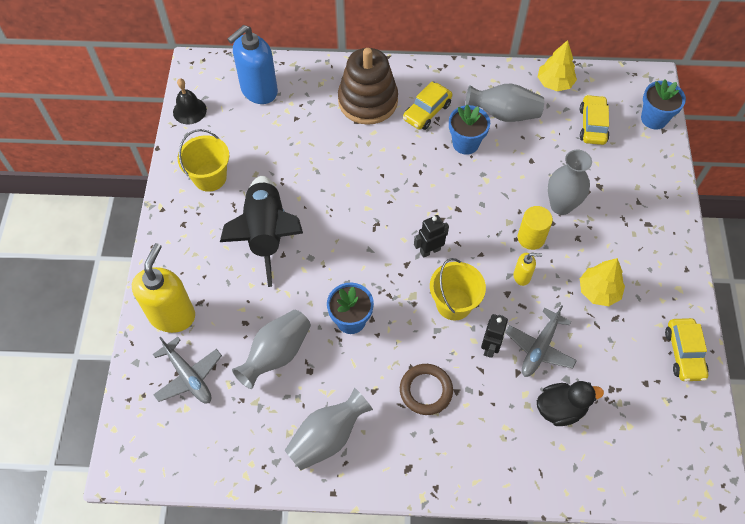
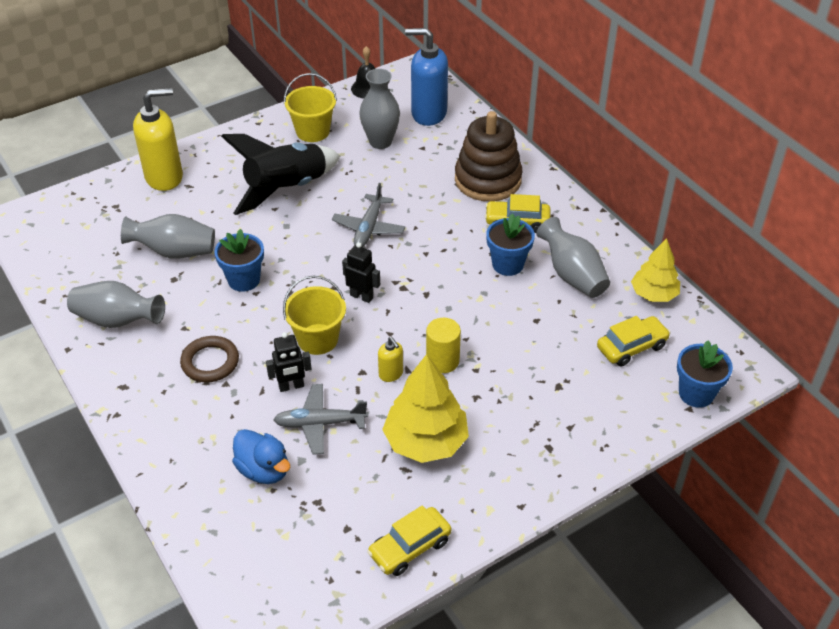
camera: 55 degrees right, 15 degrees down
(188, 376) = (116, 213): grey plane -> grey plane (369, 228)
(561, 205) = (503, 366): grey vase -> grey vase (380, 142)
(561, 409) = (264, 470): black duck -> blue duck
(598, 291) = (426, 441): yellow tree -> yellow tree, size x1.54

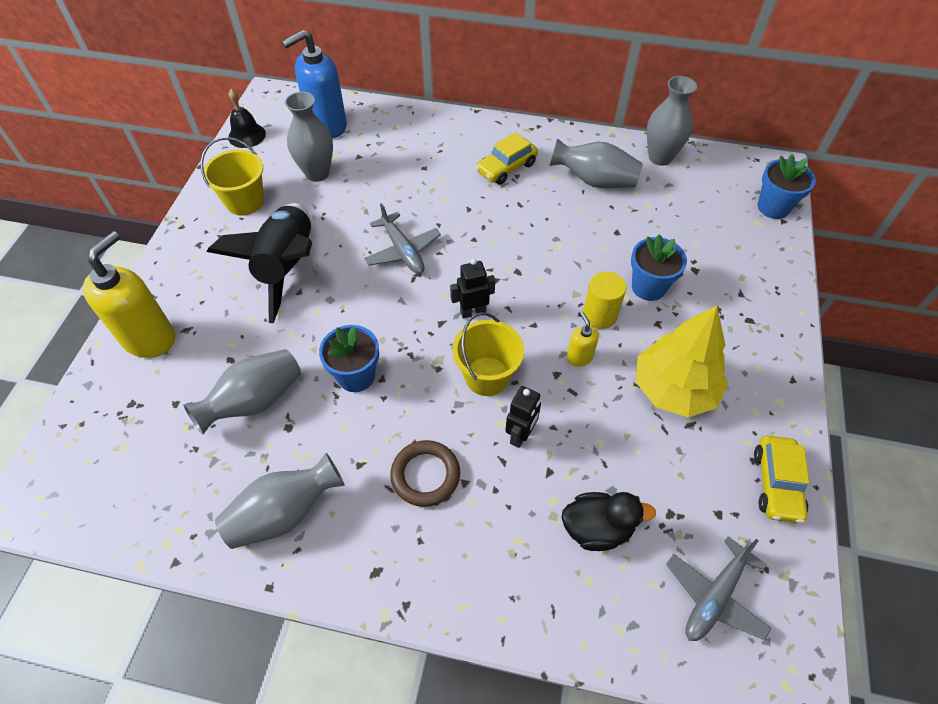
camera: 45 degrees left, 10 degrees up
(264, 470) = (597, 528): blue duck -> black duck
(320, 423) = (584, 446): grey plane -> grey plane (714, 596)
(391, 374) = (579, 357): yellow soap dispenser -> yellow soap dispenser turned 120 degrees counterclockwise
(488, 180) = (443, 149): brown stacking toy -> none
(508, 264) = (543, 204): blue flower pot -> blue flower pot (648, 287)
(631, 347) = (697, 205): yellow car -> none
(654, 294) = (660, 157): yellow tree -> grey vase

